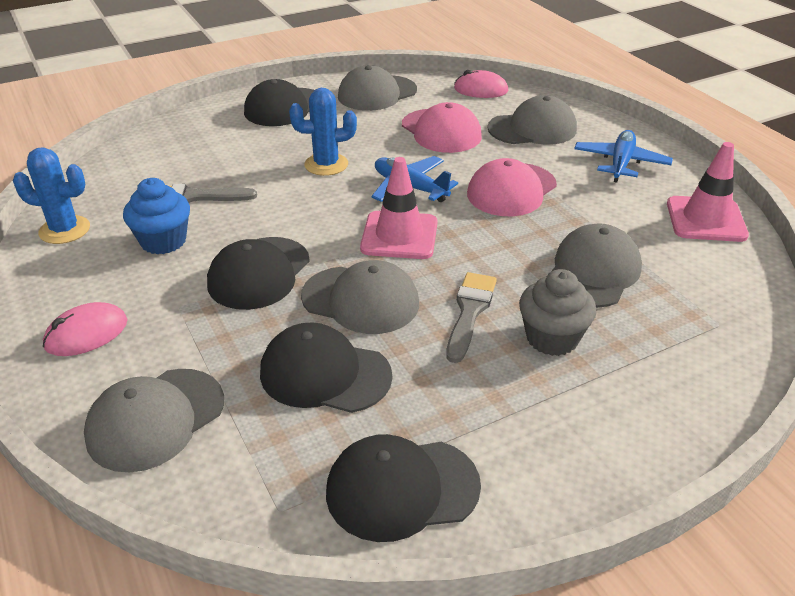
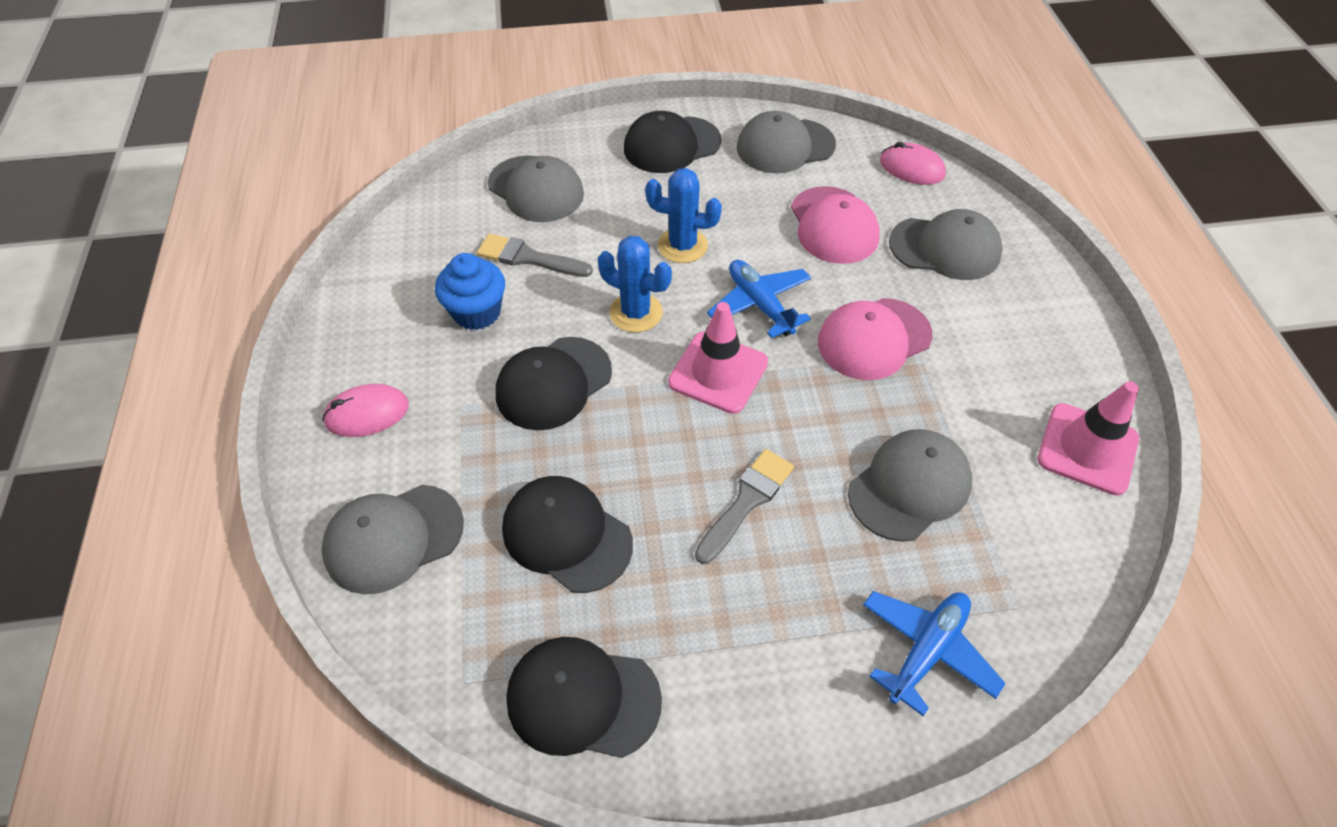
camera: 20 degrees right, 15 degrees up
(64, 230) = (389, 271): blue cactus -> blue cactus (636, 313)
(360, 300) = (640, 450): grey cap -> grey cap (536, 189)
(552, 338) = (818, 564): grey cupcake -> none
(620, 163) = (1027, 331): blue plane -> blue plane (927, 651)

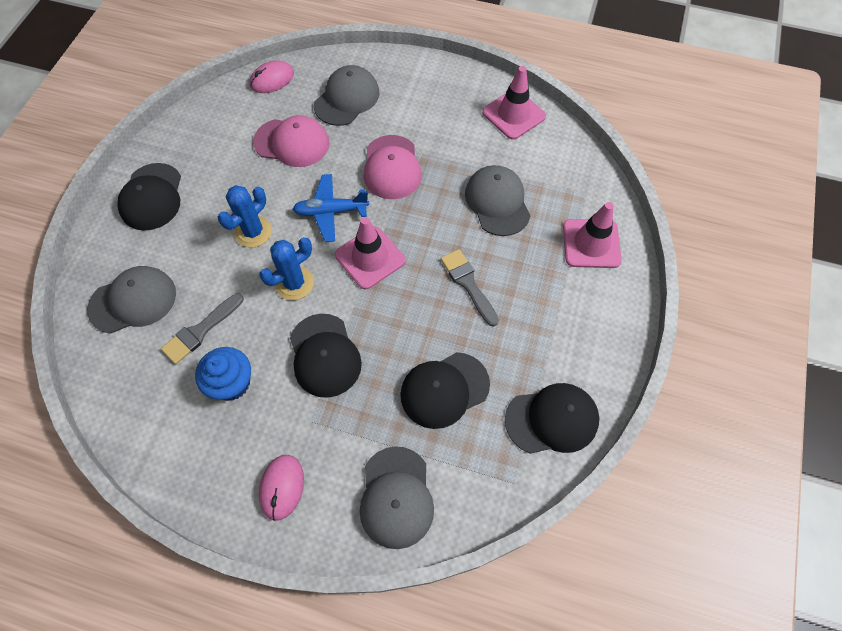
camera: 65 degrees left, 10 degrees up
(583, 699) = (552, 419): black cap -> black cap turned 135 degrees counterclockwise
(785, 146) = (203, 133): grey cap -> none
(927, 651) = (591, 243): blue plane -> pink traffic cone

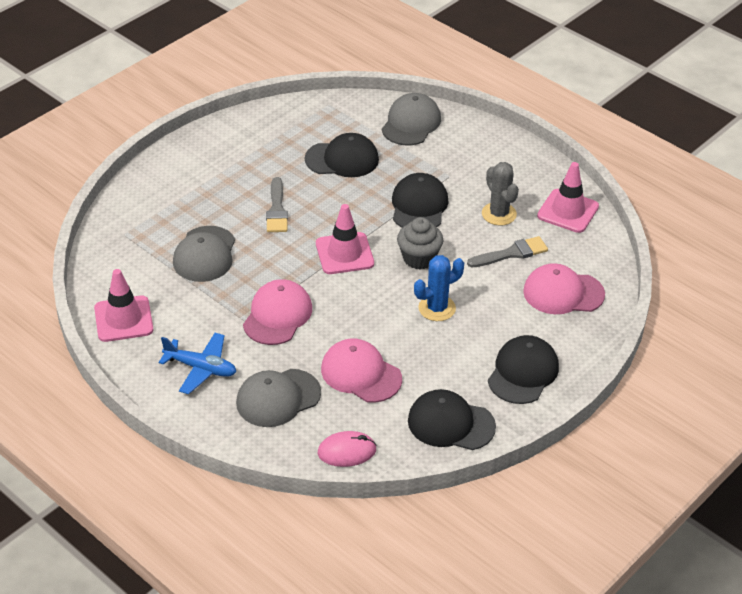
camera: 155 degrees left, 20 degrees down
(133, 301) = (563, 293): grey cap -> pink cap
(231, 383) = (499, 214): blue cupcake -> grey cactus
(282, 487) = (485, 151): pink mouse -> none
(294, 283) = (419, 258): blue cactus -> grey cupcake
(331, 212) = (357, 299): blue plane -> blue plane (201, 368)
(552, 419) = (279, 122): black cap -> black cap (451, 423)
(591, 243) = (155, 200): pink traffic cone -> pink traffic cone (568, 211)

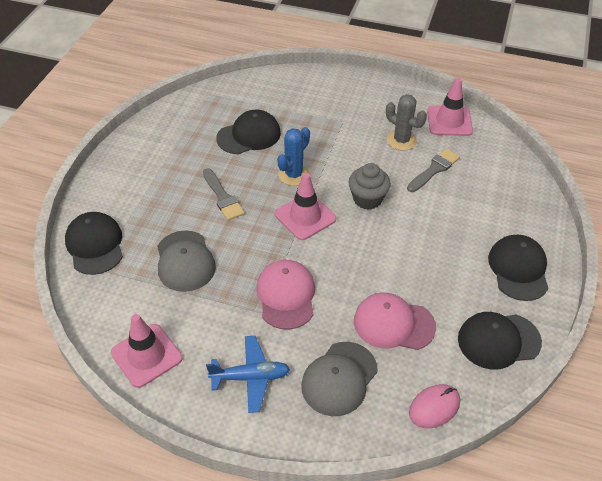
camera: 25 degrees left, 5 degrees up
(411, 123) = (283, 89): grey cap -> none
(419, 206) = (336, 154): black cap -> black cap (95, 245)
(437, 308) = (412, 238): blue cactus -> blue cactus (293, 175)
(563, 293) = (496, 188): pink cap -> none

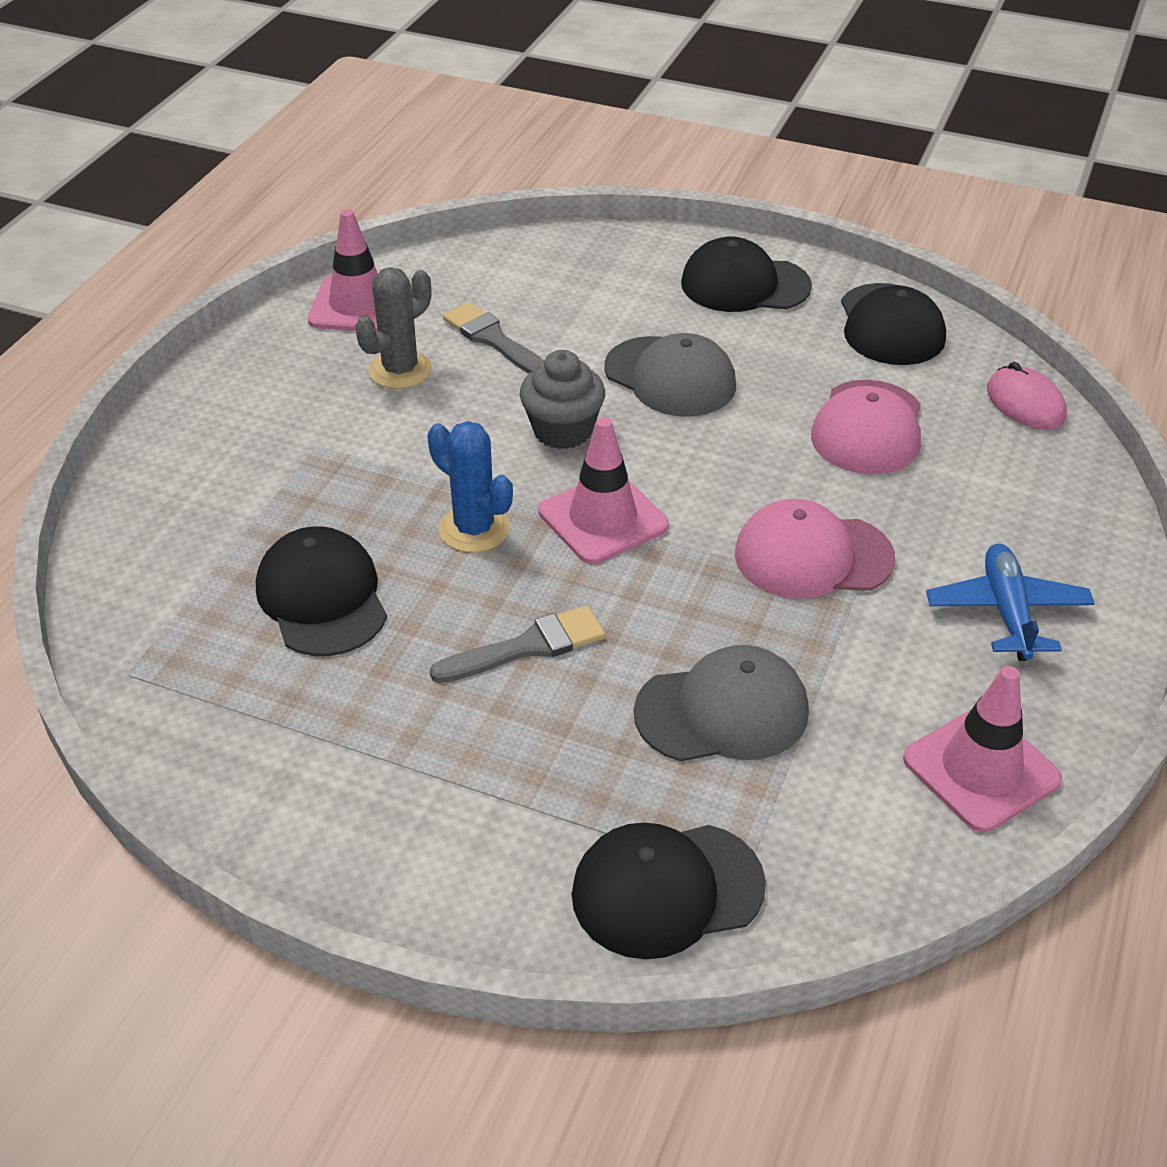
camera: 85 degrees left, 5 degrees down
(339, 378) = (990, 500): grey cap -> grey cap (670, 377)

